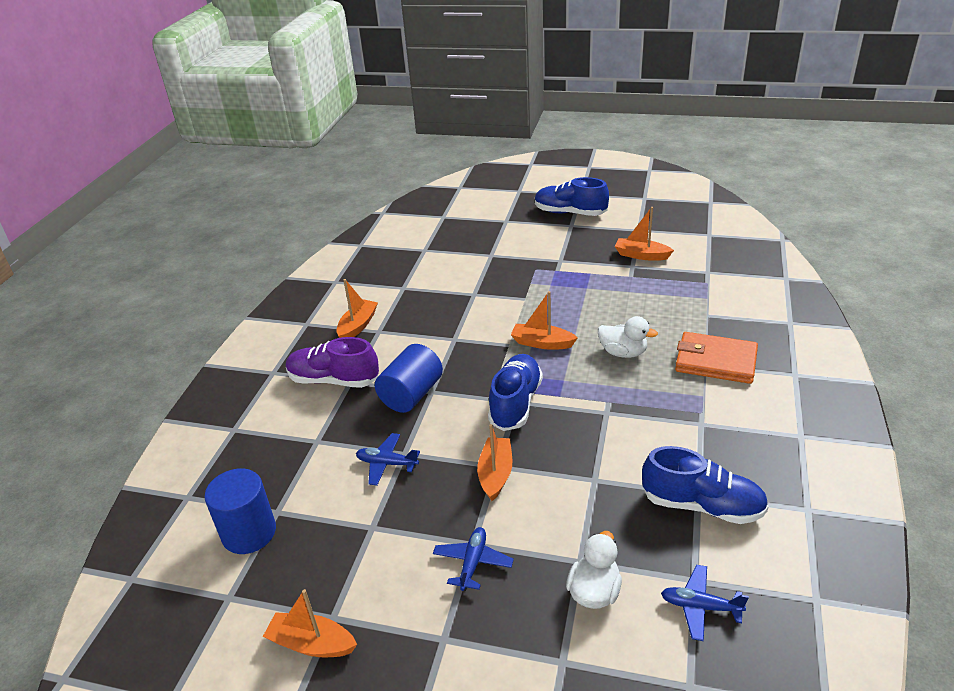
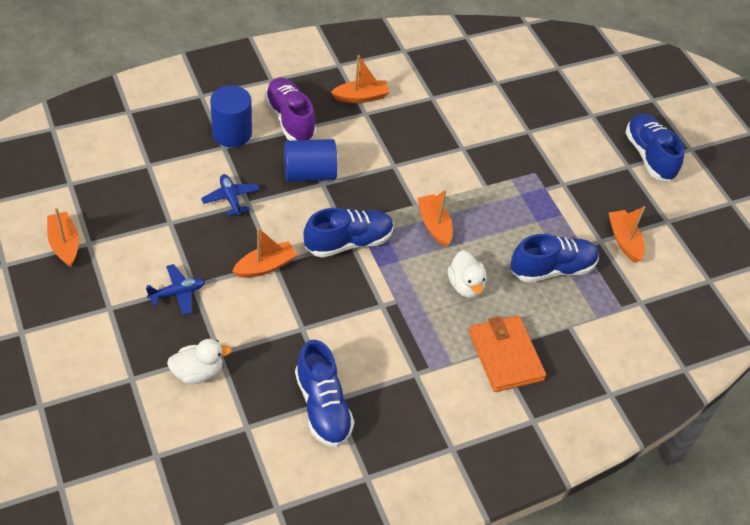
camera: 45 degrees right, 15 degrees up
(249, 533) = (122, 162): blue cylinder -> blue cylinder (232, 133)
(641, 300) = (552, 269): none -> blue shoe
(700, 607) = (225, 439): blue plane -> none

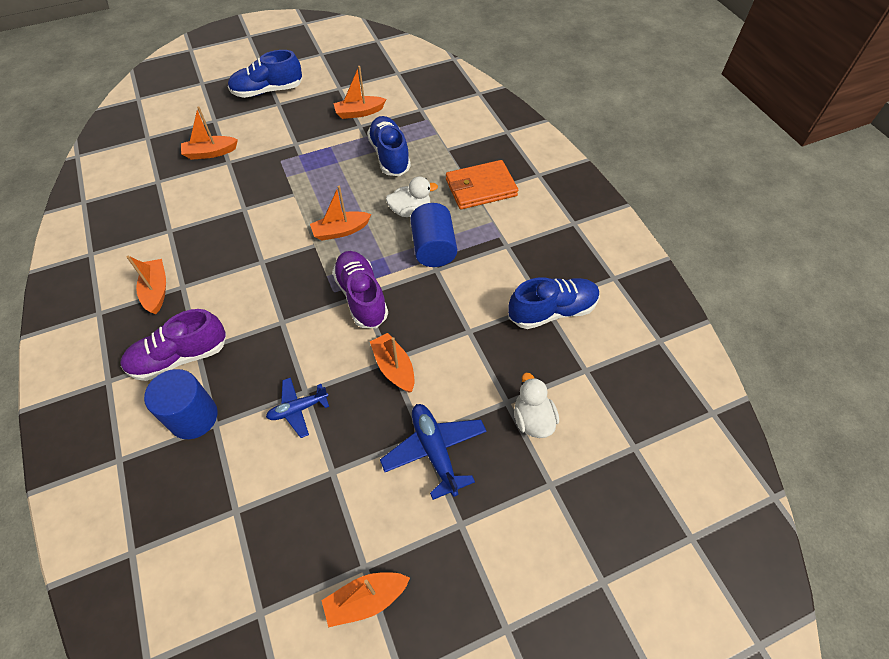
camera: 85 degrees left, 5 degrees up
(177, 293) = (434, 451): blue plane -> blue plane, size x1.54
(309, 174) = (266, 334): blue cylinder -> blue cylinder (433, 248)
(348, 242) = (361, 297): blue shoe -> purple shoe
(540, 116) = (210, 153): none -> orange boat

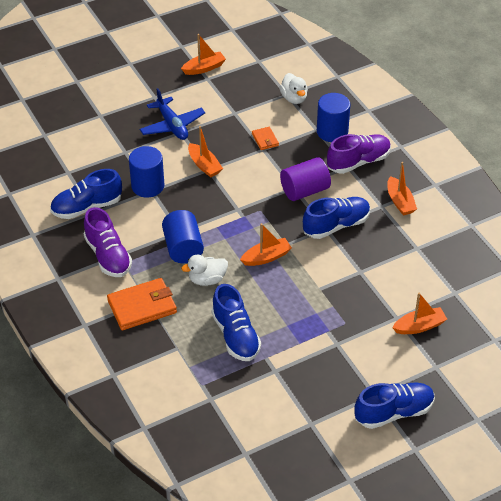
camera: 175 degrees right, 10 degrees down
(248, 264) = (336, 225): none -> blue shoe
(269, 316) = (304, 190): none -> purple cylinder
(298, 409) = (265, 140): blue plane -> orange wallet
(359, 112) = (279, 388): orange boat -> none
(361, 297) = (237, 207): purple shoe -> purple shoe (108, 256)
(474, 338) = (148, 186): none -> blue cylinder
(532, 419) = (108, 144): white duck -> white duck (294, 98)

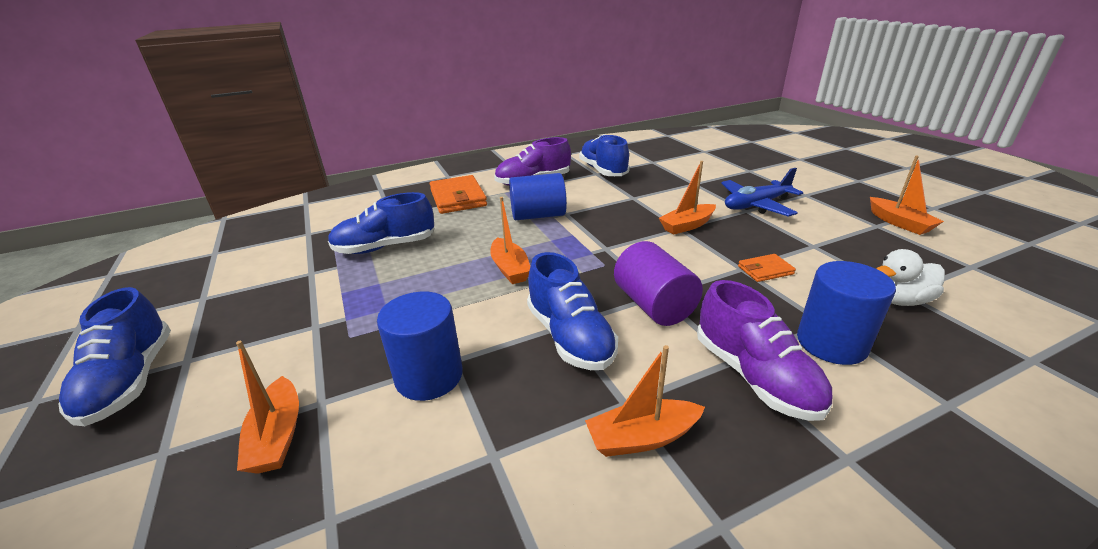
camera: 95 degrees right, 15 degrees down
(148, 186) = (640, 195): blue cylinder -> blue cylinder (429, 376)
(207, 279) = (483, 229): white duck -> none

